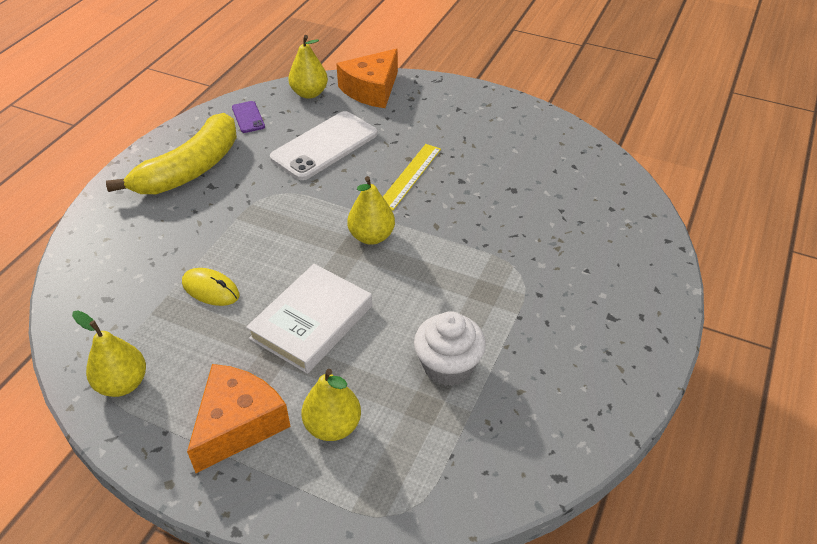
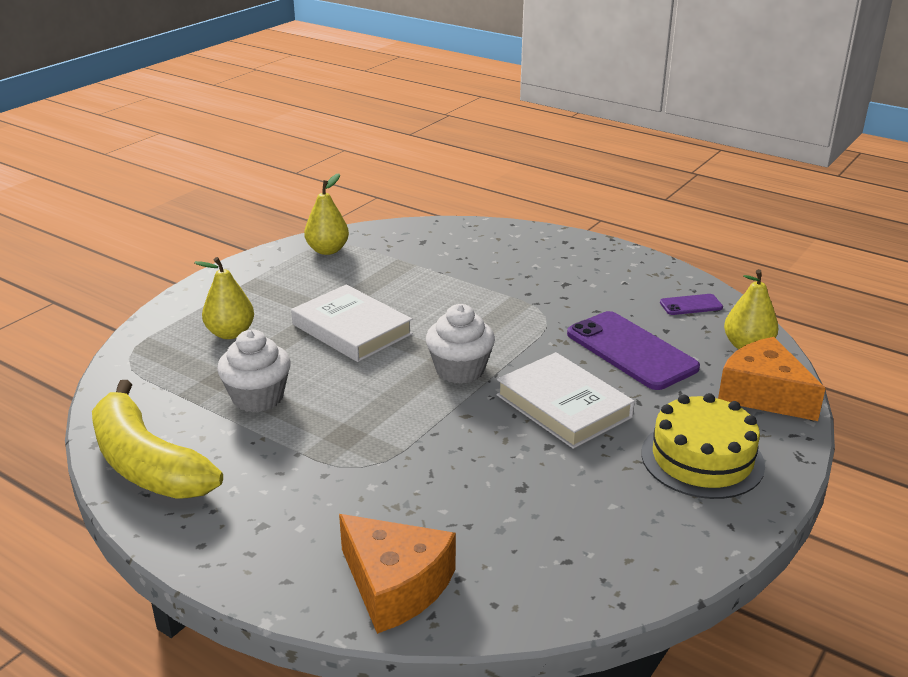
camera: 100 degrees right, 15 degrees down
(190, 170) = (593, 273): yellow banana -> yellow banana (147, 463)
(210, 289) = (415, 283): yellow mouse -> none
(238, 424) = (260, 293): orange cheese -> orange cheese (395, 585)
(324, 146) = (631, 351): white phone -> purple phone
(371, 236) = (460, 370): yellow pear -> white cupcake
(409, 176) = (563, 406): yellow ruler -> white book
(453, 115) = (702, 459): none -> yellow cake

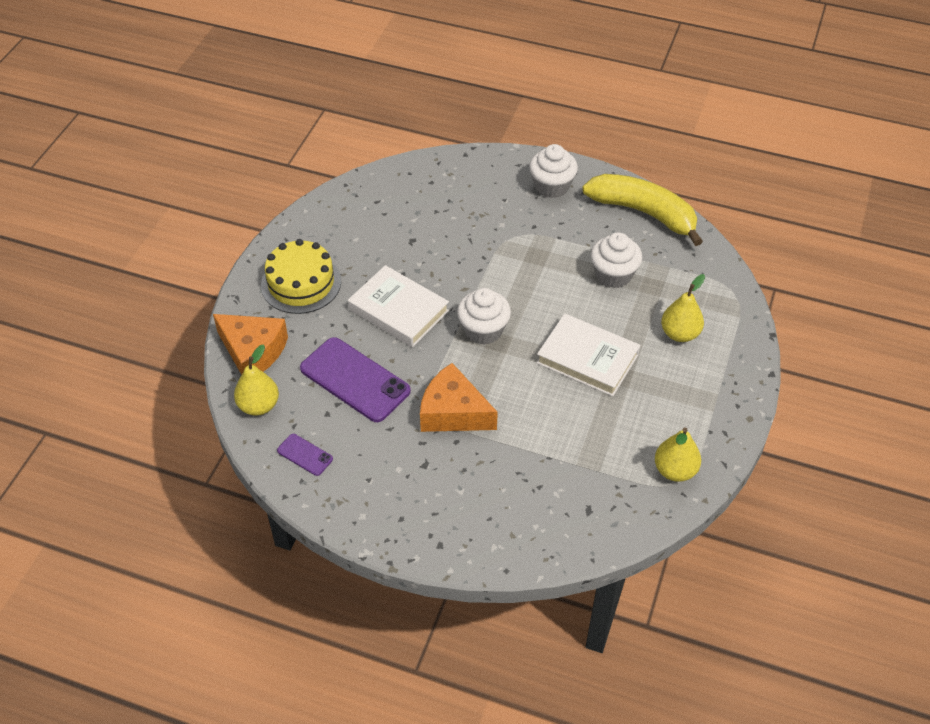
camera: 165 degrees right, 20 degrees up
(255, 529) = (551, 186): none -> white cupcake
(395, 585) = (462, 172): orange cheese -> orange cheese (453, 412)
(691, 305) = (305, 455): purple phone -> purple phone turned 60 degrees clockwise

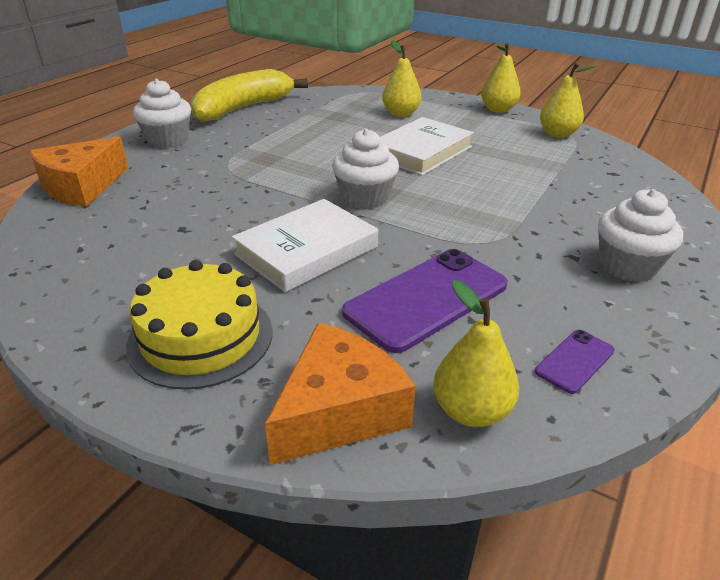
camera: 80 degrees left, 15 degrees down
(453, 412) = (490, 229): orange cheese -> orange cheese (82, 186)
(613, 275) = (315, 129): white cupcake -> white cupcake (627, 266)
(730, 418) = (498, 110): none -> yellow pear

